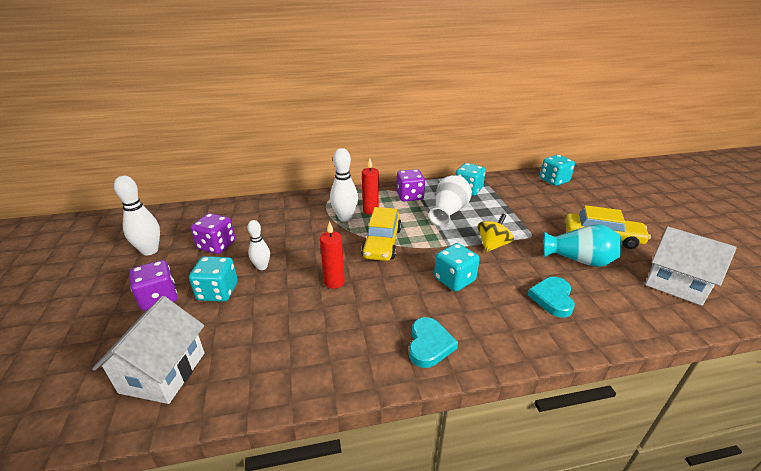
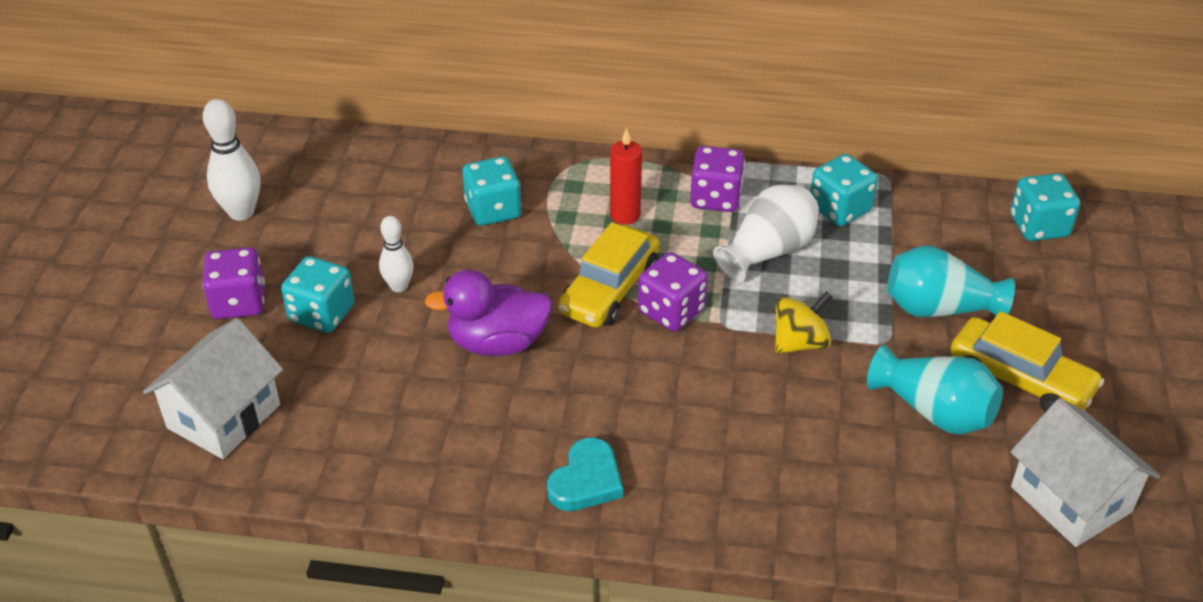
camera: 20 degrees right, 10 degrees up
(217, 245) = (343, 227): purple dice -> purple dice (671, 311)
(334, 282) = (497, 343): red candle -> purple duck
(345, 217) = (572, 220): white bowling pin -> none
(454, 279) = (689, 389): turquoise dice -> turquoise dice (493, 210)
(542, 217) = (939, 308): none -> turquoise vase
(552, 298) = (827, 465): turquoise heart -> none

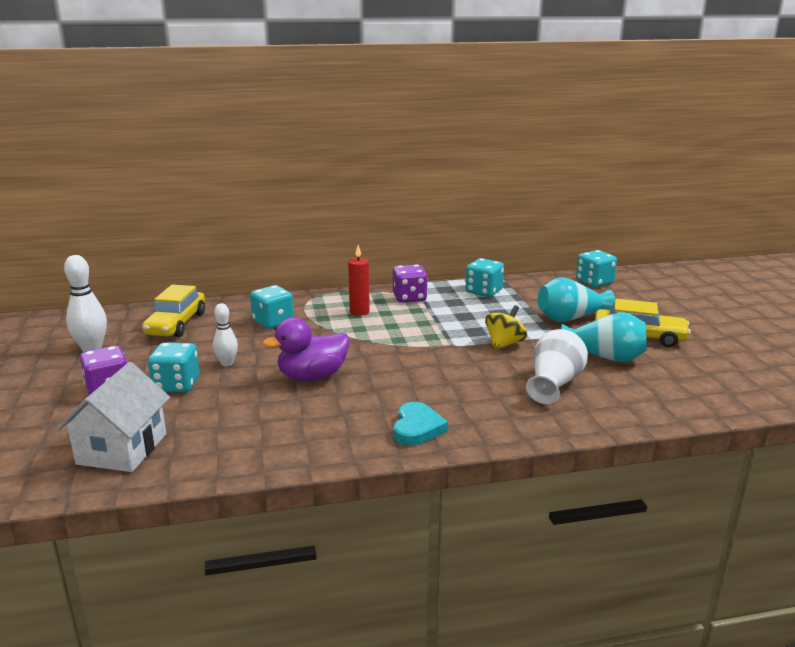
camera: 20 degrees left, 20 degrees down
(609, 289) = (371, 342): yellow car -> yellow car (176, 324)
(671, 311) = (417, 344): purple dice -> none
(768, 251) = (456, 313): white vase -> white vase (554, 383)
(1070, 499) = (712, 377): white house -> none

